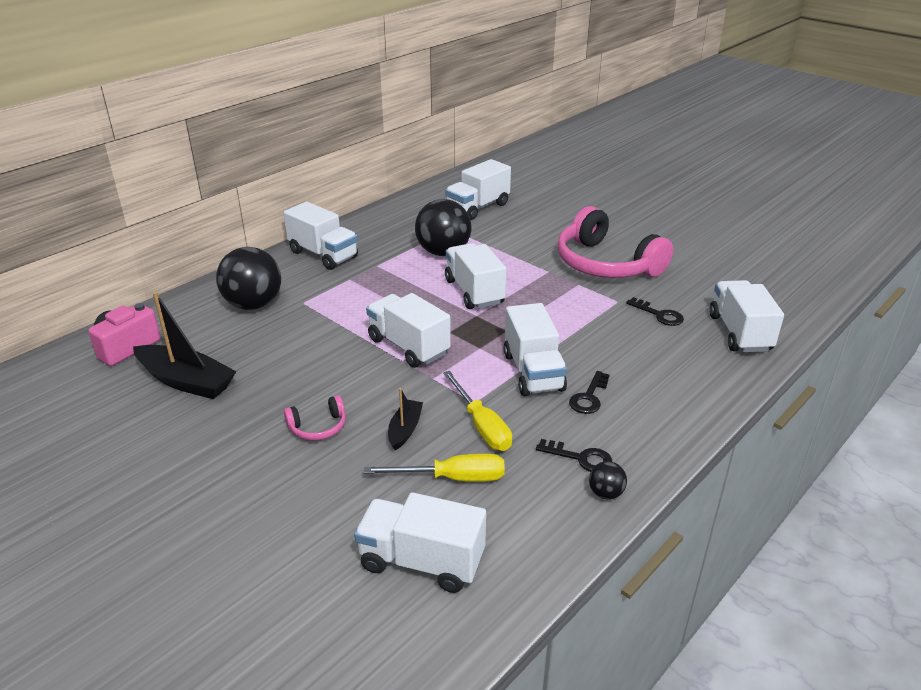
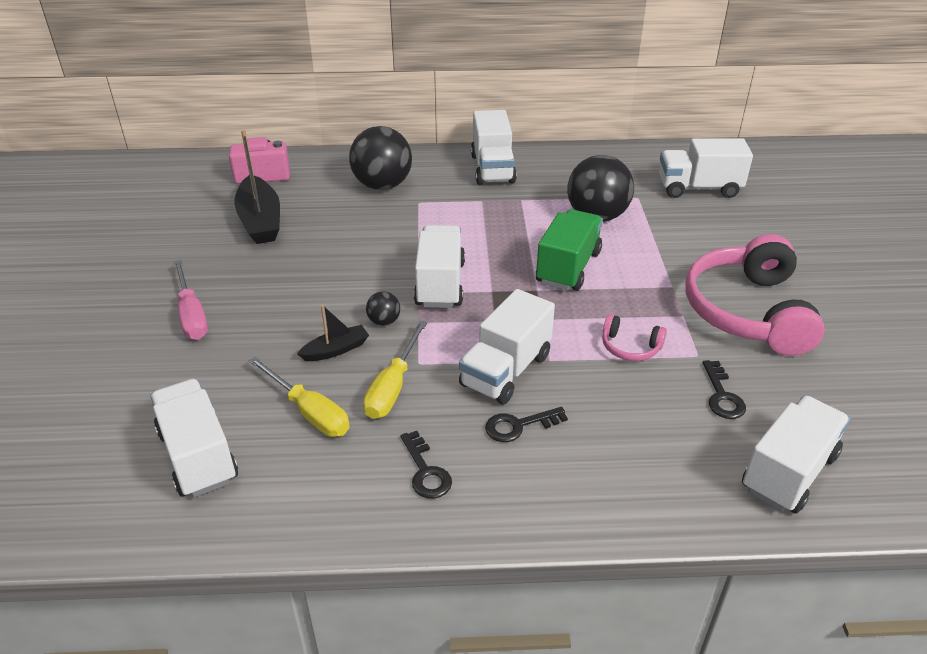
camera: 45 degrees right, 5 degrees up
(245, 480) = (191, 315): none -> pink screwdriver
(318, 427) = (285, 307): pink headphones -> pink headphones (630, 347)
(474, 292) = (568, 267): white truck -> green truck
(605, 493) = (397, 516): black ball -> black ball (384, 321)

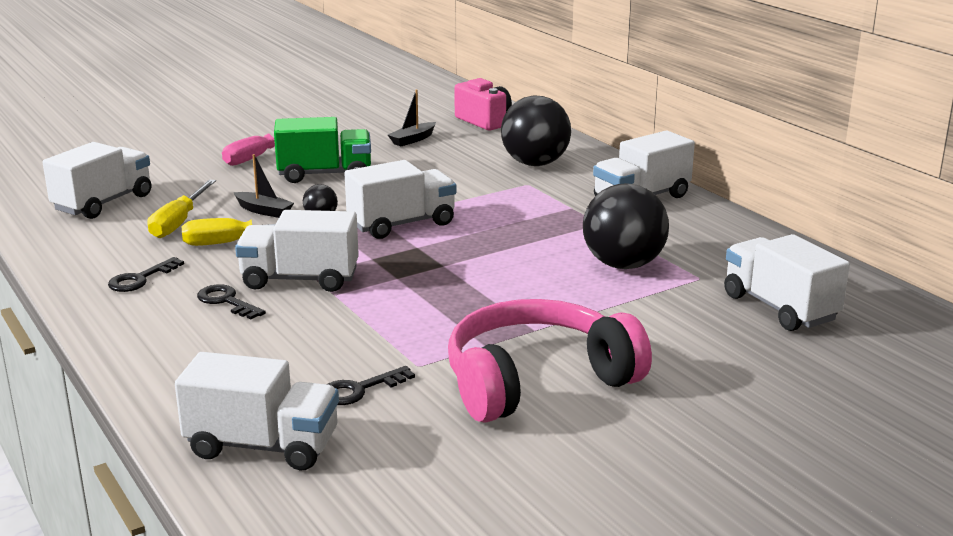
camera: 60 degrees right, 15 degrees down
(260, 221) = (412, 140): black boat -> black boat, size x0.54
(568, 267) = (501, 271): green truck -> green truck (325, 174)
(630, 347) = (395, 327): pink headphones -> none

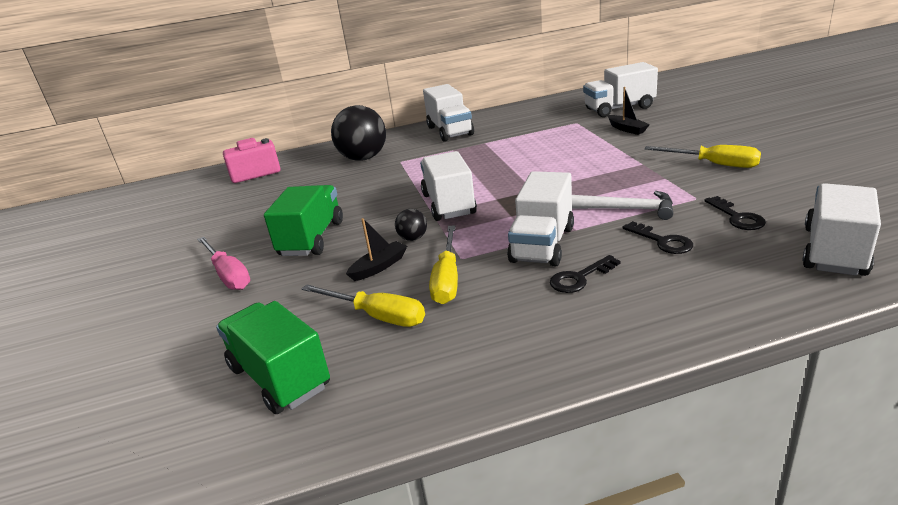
camera: 70 degrees left, 5 degrees up
(103, 203) = (279, 377): white truck -> green truck
(140, 279) = (515, 331): black key -> black key (662, 241)
(385, 322) = (628, 209): none -> white hammer
(412, 140) = (266, 201): black boat -> black boat (627, 129)
(537, 381) = (714, 164): pink headphones -> yellow screwdriver
(623, 265) = (552, 139): black ball -> none

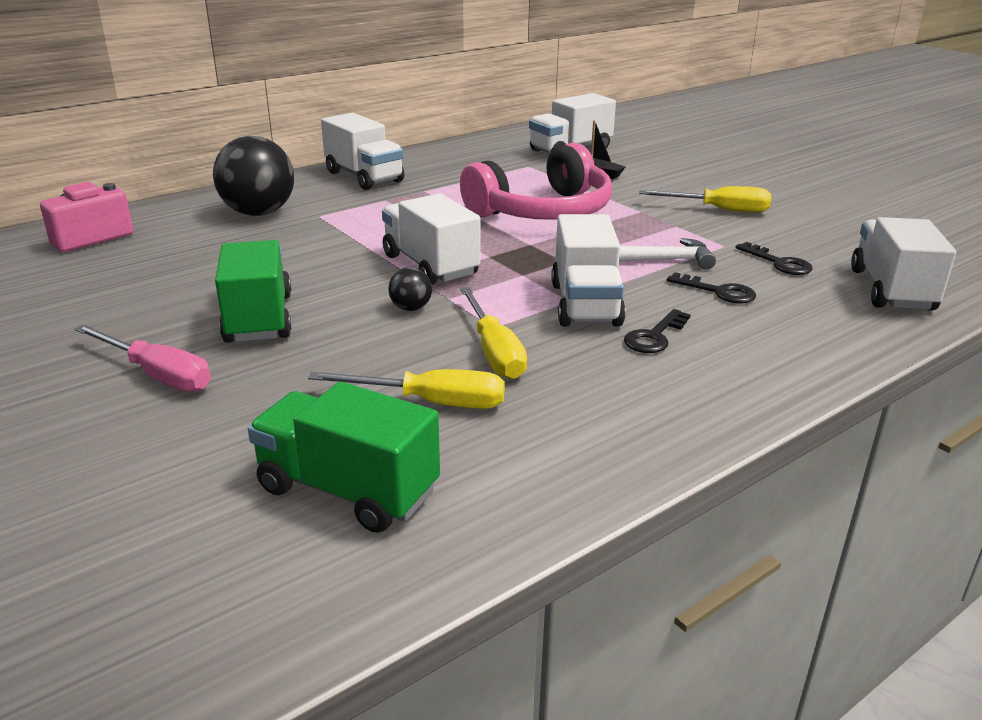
camera: 25 degrees left, 0 degrees up
(379, 267) = (389, 345): black boat -> none
(562, 162) = (543, 211): none -> pink headphones

